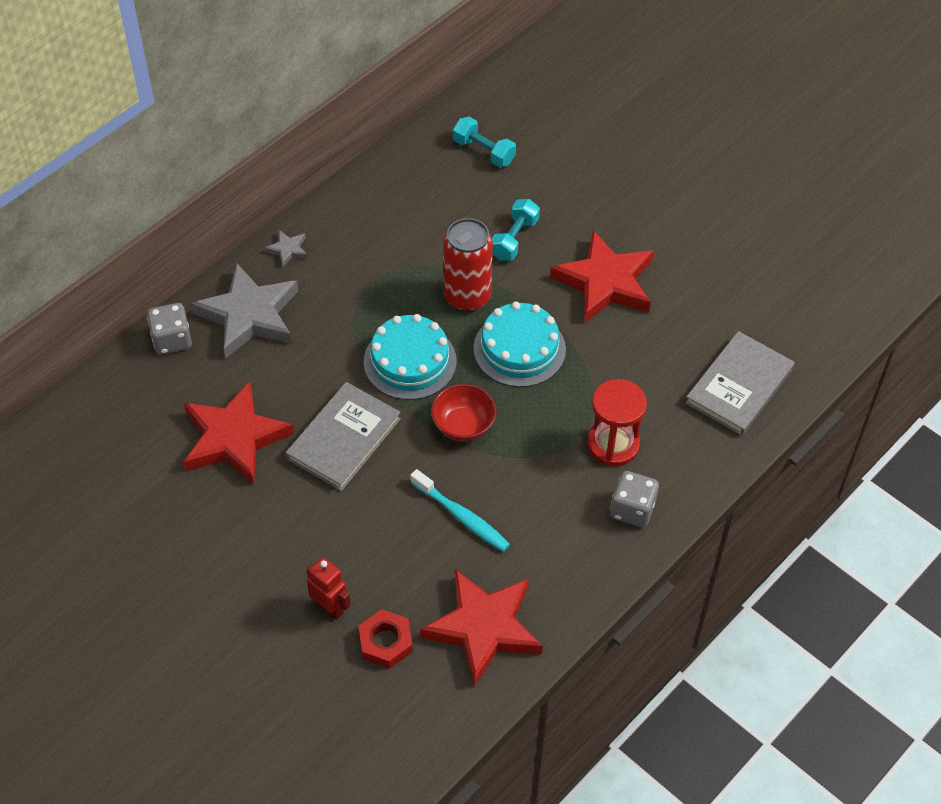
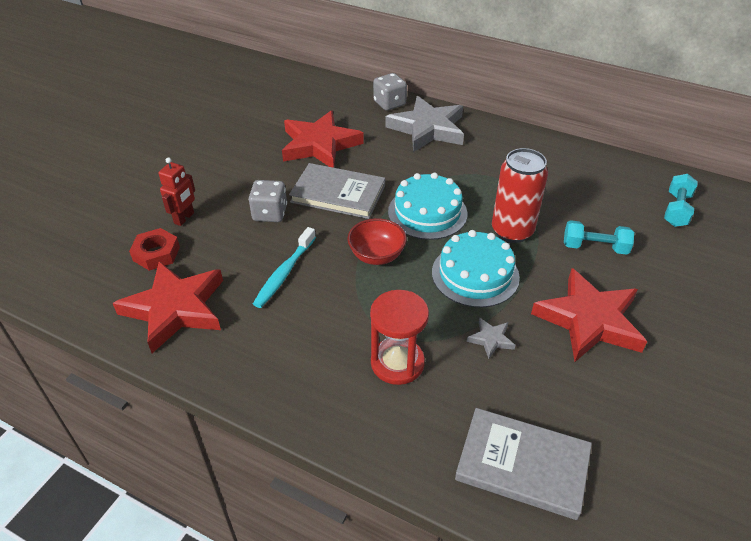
camera: 75 degrees right, 10 degrees down
(288, 250) = (496, 132): grey star -> grey star (491, 339)
(632, 509) = (326, 393): grey dice -> grey dice (270, 213)

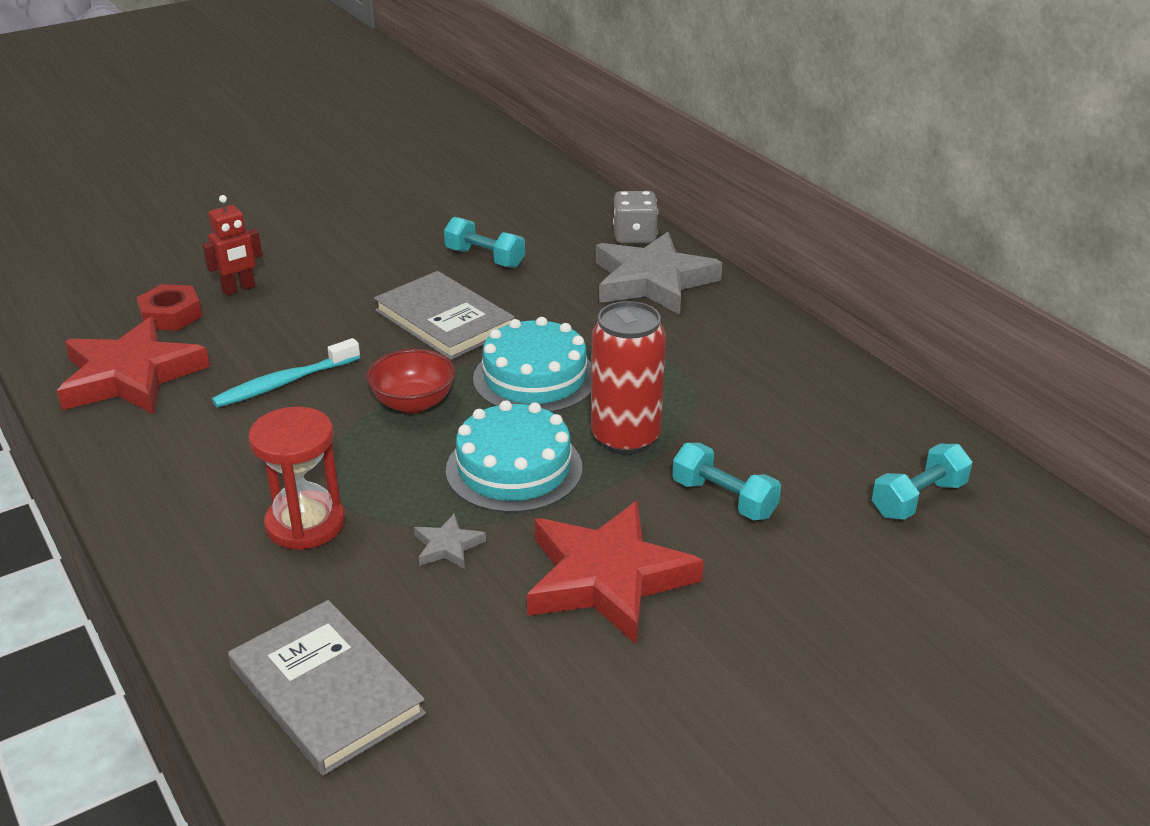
camera: 30 degrees right, 10 degrees down
(270, 213) = (338, 315): grey dice -> none
(319, 144) = (485, 258): red star -> turquoise dumbbell

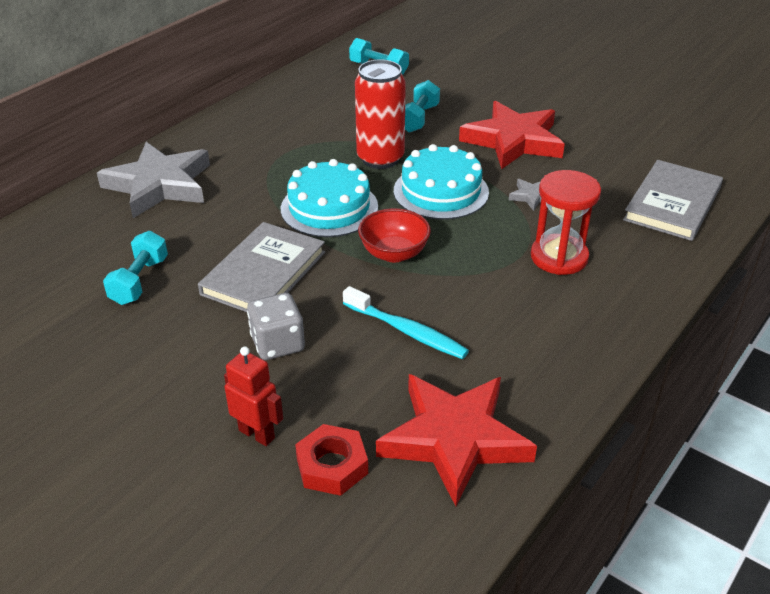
camera: 110 degrees left, 5 degrees up
(634, 236) = (76, 208): grey dice -> grey dice (278, 344)

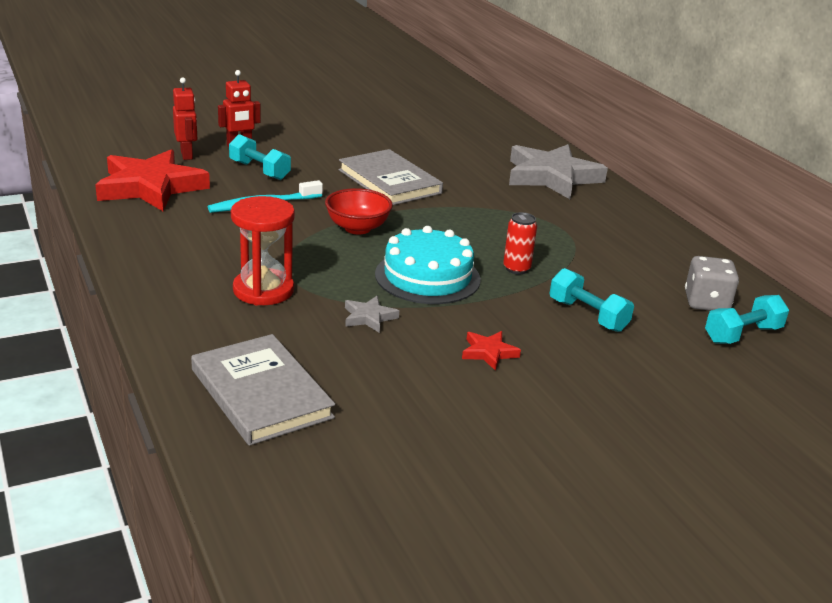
camera: 115 degrees right, 10 degrees down
(140, 281) = (426, 148): turquoise dumbbell -> turquoise dumbbell (259, 170)
(278, 344) = (307, 167): grey dice -> grey dice (706, 302)
(329, 208) = (452, 224): turquoise cake -> none
(332, 466) = (187, 155): red nut -> red robot
(380, 158) = (516, 269): red can -> red can, size x0.52
(513, 141) = (488, 352): red star -> red star, size x0.42

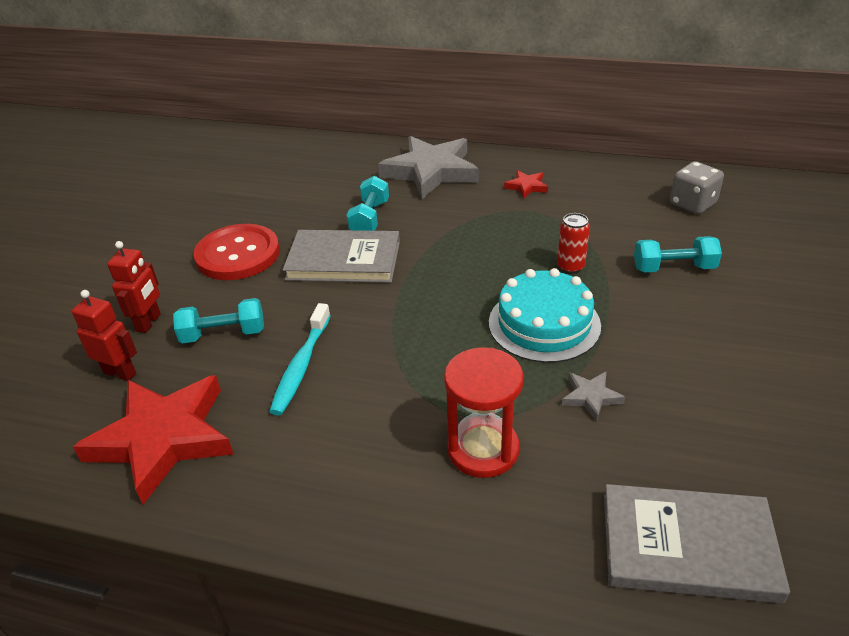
camera: 45 degrees left, 10 degrees up
(342, 146) = (238, 254): none -> red button
(357, 228) = (414, 323): red bowl -> none
(488, 352) = (700, 351): red star -> red star (526, 186)
(742, 335) = (748, 212): turquoise dumbbell -> turquoise dumbbell (369, 218)

